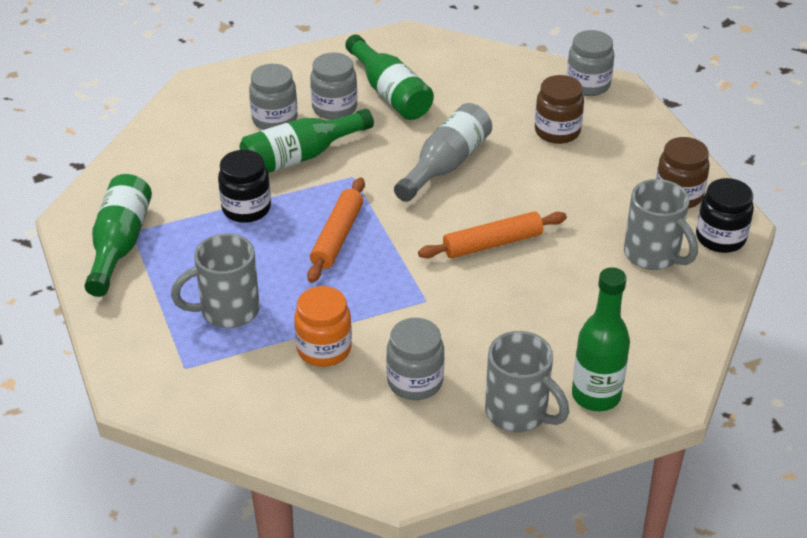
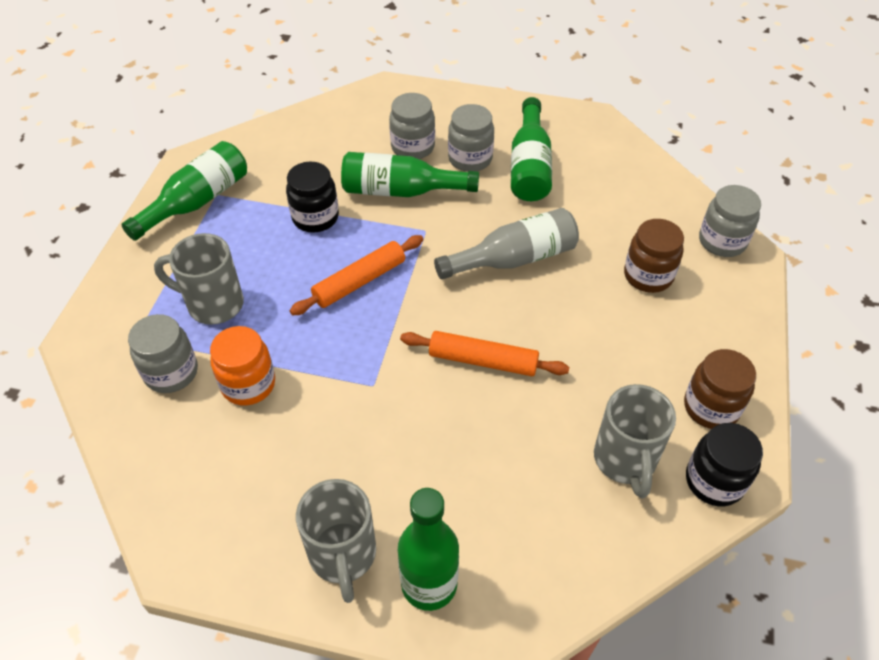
camera: 35 degrees right, 10 degrees up
(415, 382) = (288, 463): grey jar -> grey jar (171, 372)

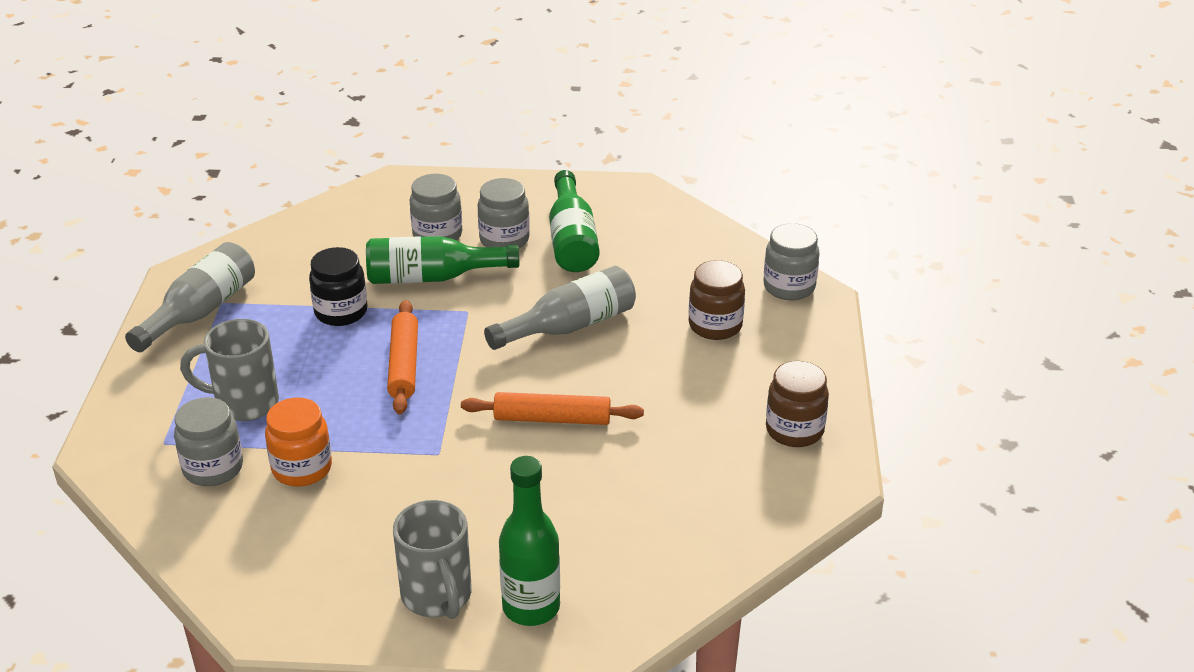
camera: 10 degrees left, 15 degrees down
(196, 202) = (200, 312): green bottle -> grey bottle
(359, 281) = (404, 365): orange rolling pin -> orange rolling pin turned 45 degrees counterclockwise
(625, 461) = (713, 484): grey mug -> none
(714, 481) = (805, 490): black jar -> none

